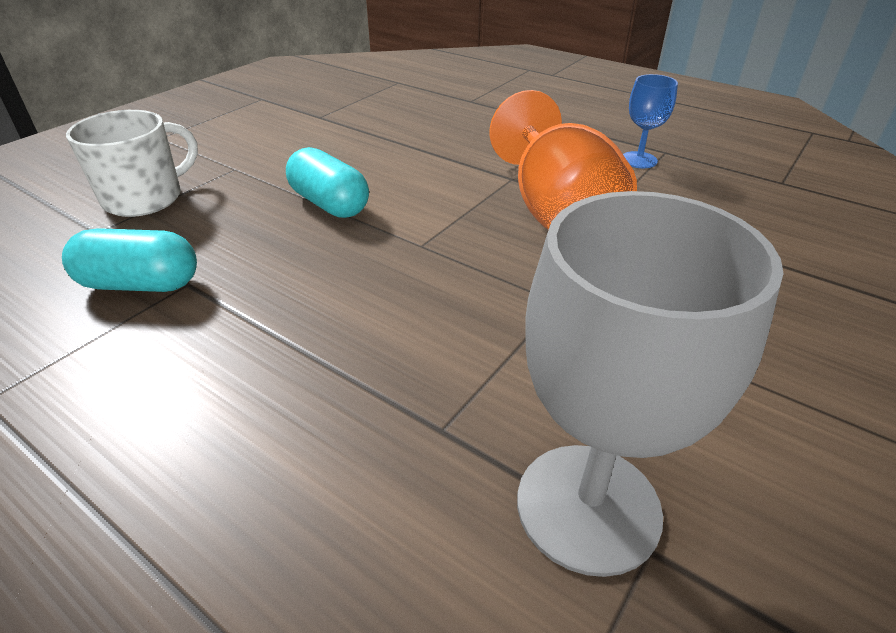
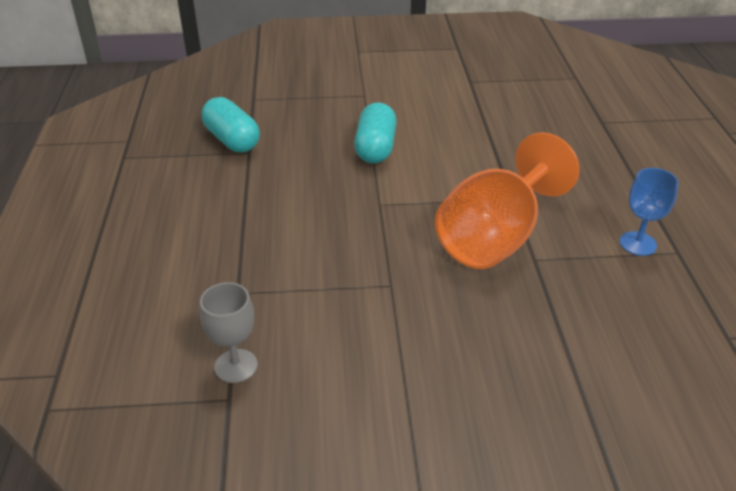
camera: 50 degrees right, 0 degrees up
(145, 198) = (297, 90): white mug -> none
(588, 507) = (236, 366): grey goblet -> grey goblet, size x0.50

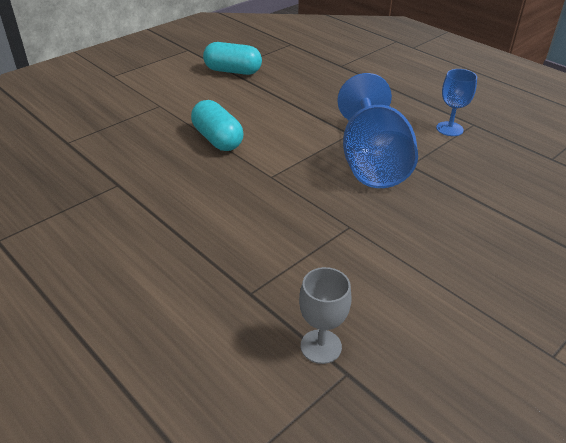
camera: 40 degrees left, 0 degrees up
(232, 140) = (90, 181): turquoise capsule -> turquoise capsule (233, 71)
(496, 237) = (372, 162): orange goblet -> blue goblet

